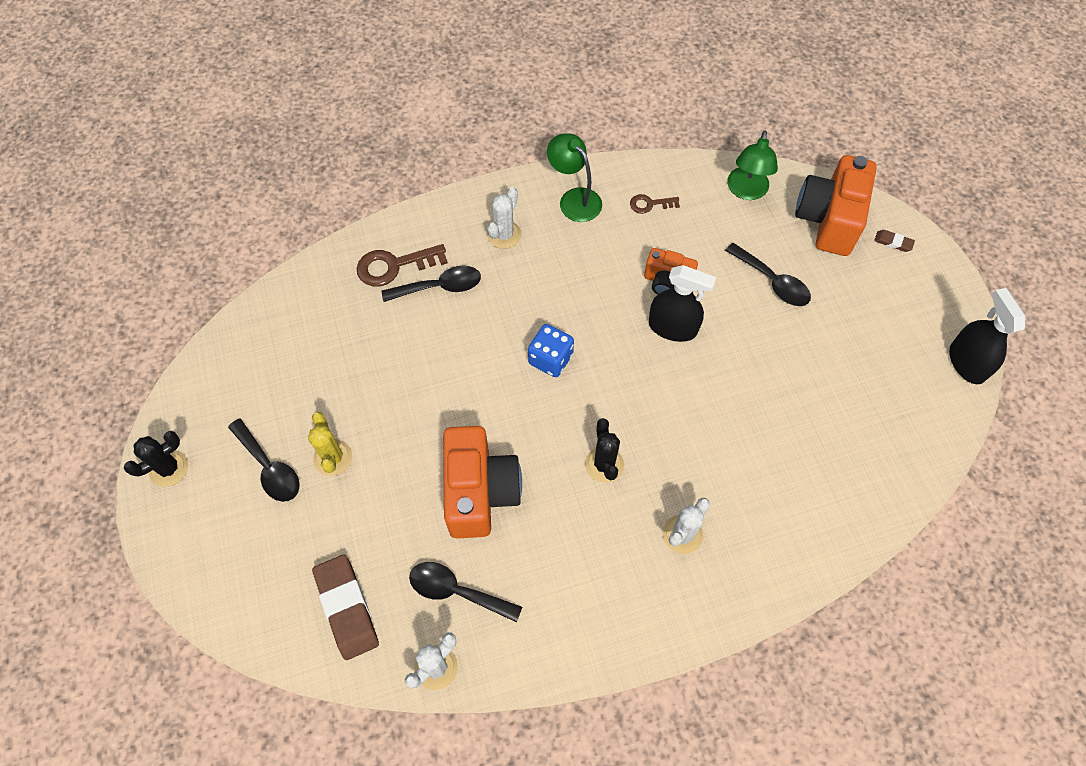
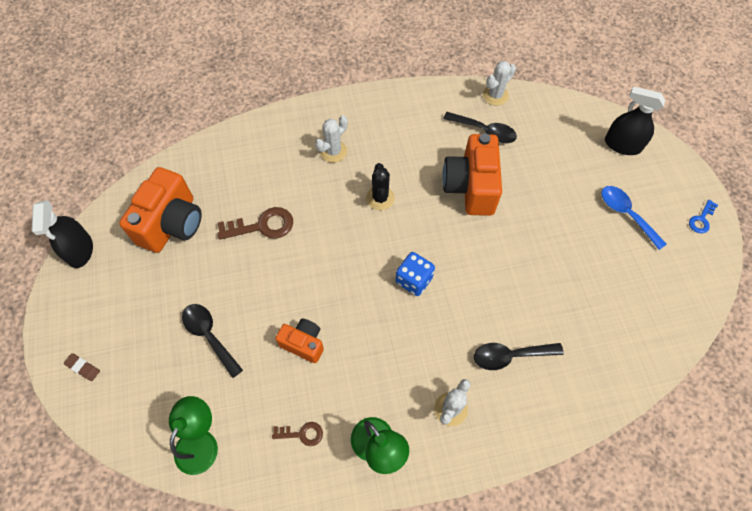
camera: 175 degrees left, 0 degrees up
(169, 468) = (701, 219): black cactus -> blue key
(269, 467) = (626, 214): black spoon -> blue spoon
(333, 458) = (580, 217): yellow cactus -> none
(346, 608) = (554, 127): brown eraser -> none
(394, 266) = (554, 382): brown key -> brown key (262, 226)
(672, 327) = (308, 299): black spray bottle -> black spray bottle (622, 145)
(828, 220) = (132, 398): orange camera -> orange camera (172, 224)

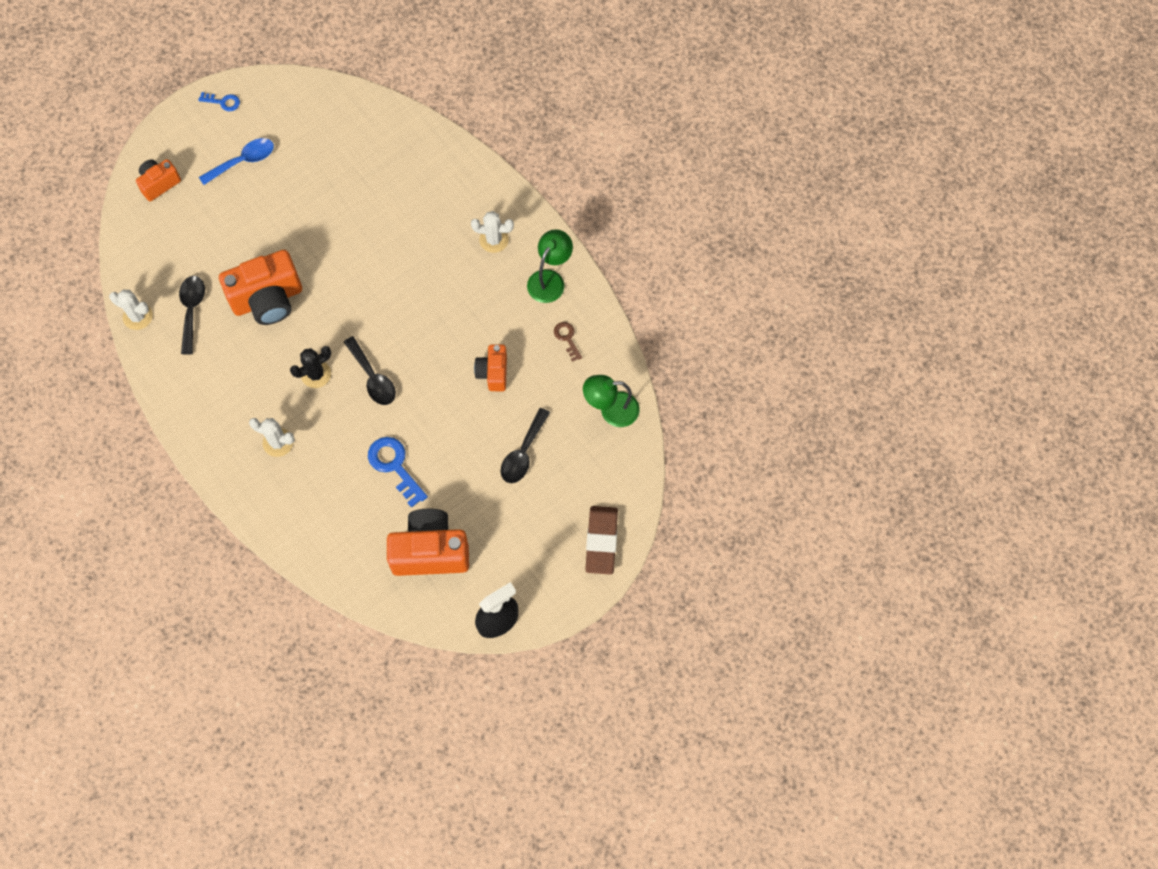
camera: 115 degrees left, 5 degrees up
(83, 368) = (601, 541): brown eraser -> brown eraser, size x2.19
(262, 226) = (395, 466): brown key -> blue key
(414, 280) = (391, 310): blue dice -> none
(510, 356) = (427, 212): black spoon -> black spoon (372, 378)
(622, 145) = (159, 184): black spray bottle -> orange camera
(626, 214) = (243, 161): blue spoon -> blue spoon turned 150 degrees counterclockwise

